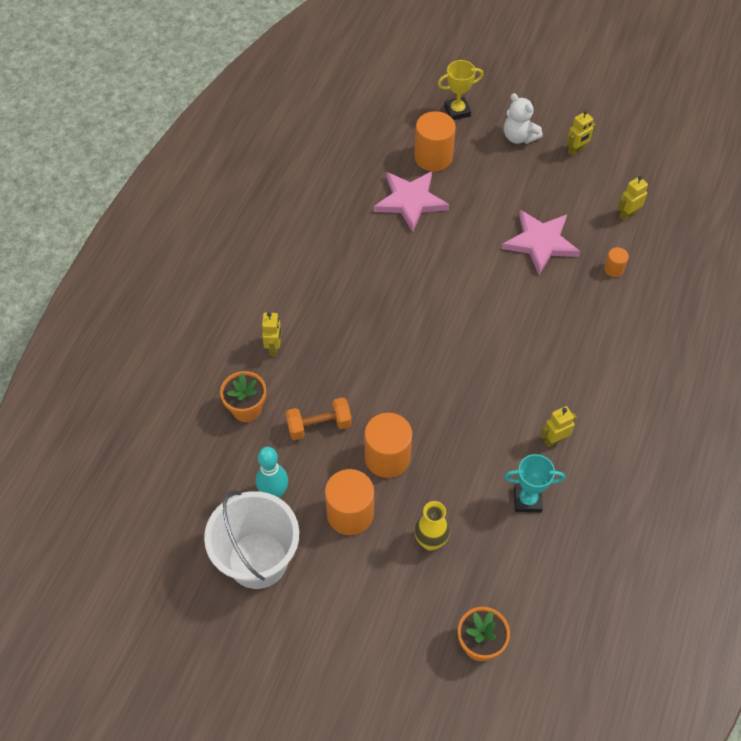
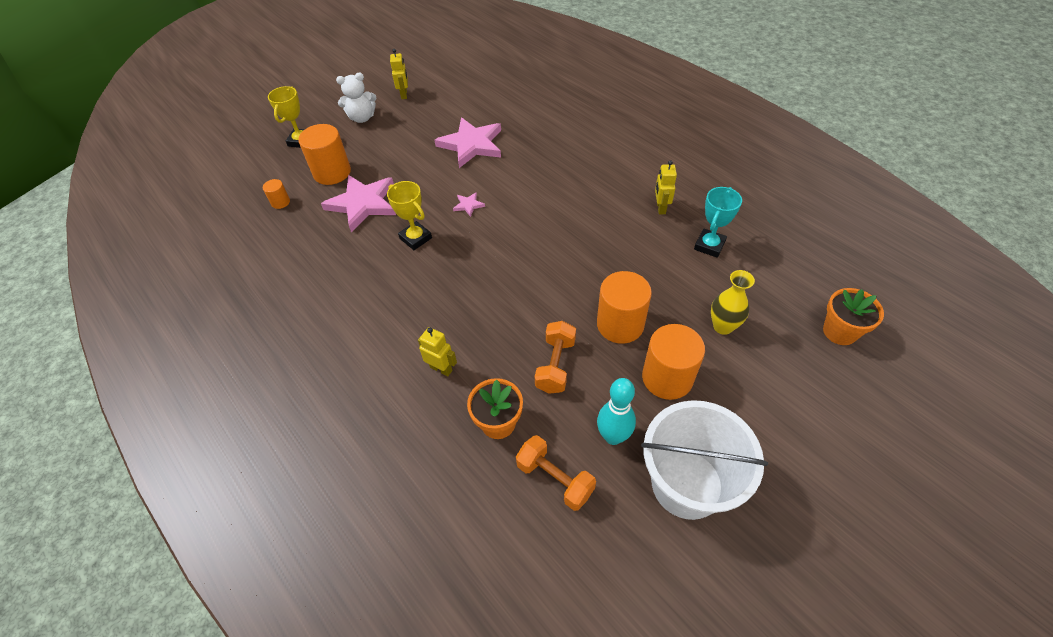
camera: 60 degrees left, 5 degrees down
(219, 467) = (555, 479): none -> orange dumbbell
(394, 261) = (415, 238): none -> yellow trophy
(458, 280) = (468, 205): none -> pink star
(614, 269) = (526, 117): orange cylinder -> orange cylinder (280, 202)
(627, 214) = (484, 92): yellow robot -> none

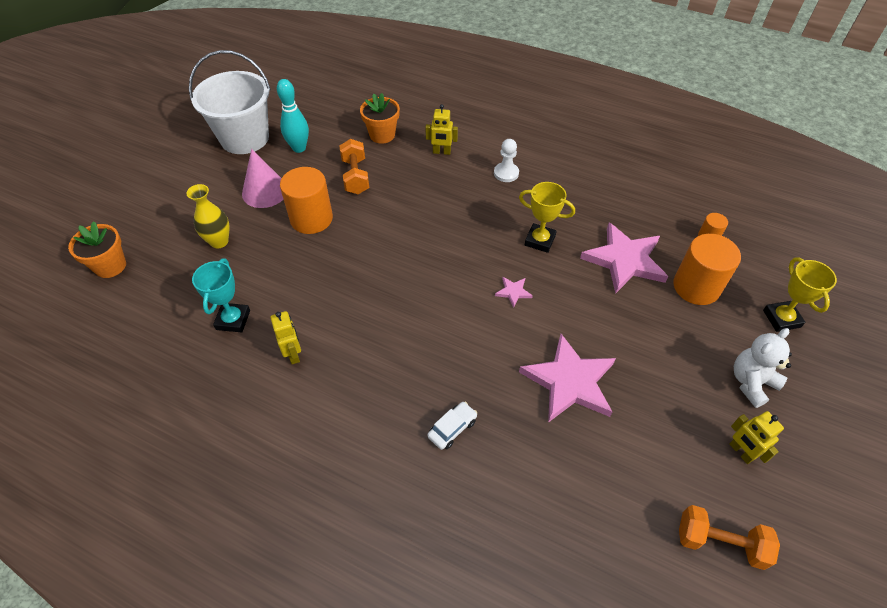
camera: 155 degrees right, 0 degrees up
(392, 316) = (506, 173): none -> white pawn
(555, 479) = (331, 119): orange dumbbell -> orange dumbbell (720, 542)
(562, 141) = (452, 428): none -> white car
(667, 378) = (265, 191): orange cylinder -> pink cone

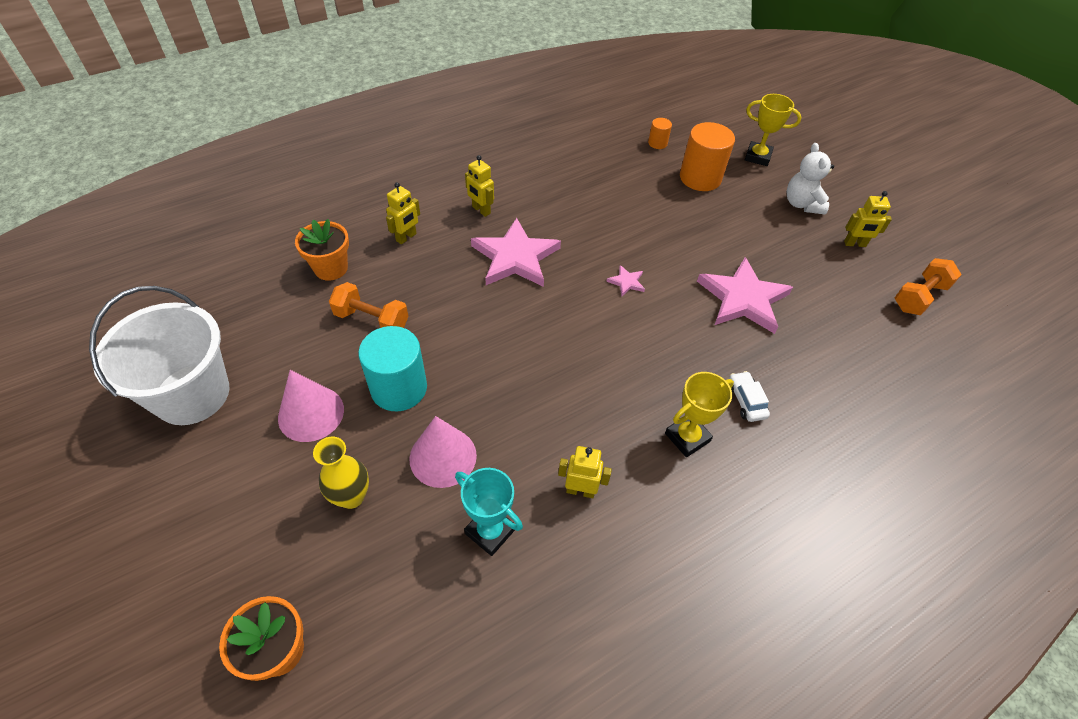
camera: 60 degrees left, 0 degrees up
(273, 268) = (443, 457): none -> pink cone
(299, 148) = (271, 348): turquoise bowling pin -> none
(311, 219) = (399, 388): orange cylinder -> turquoise cylinder
(506, 173) = (481, 210): white pawn -> yellow robot
(540, 240) = (582, 234): yellow trophy -> yellow trophy (687, 437)
(624, 260) = (644, 198): pink star -> pink star (515, 257)

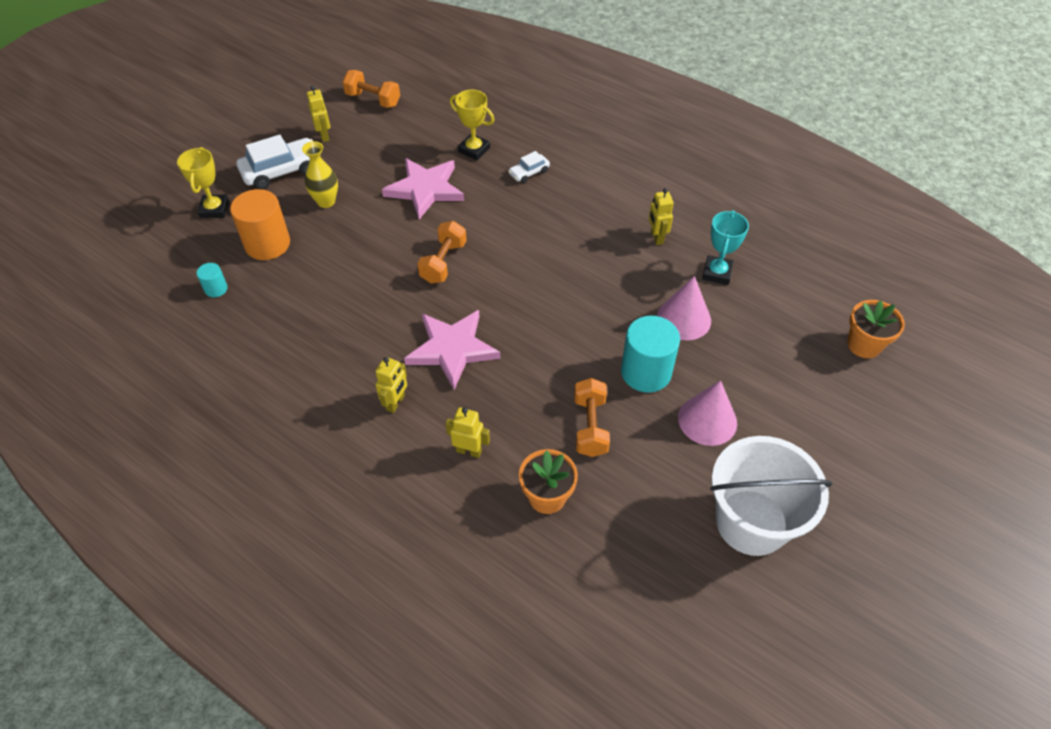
camera: 110 degrees left, 0 degrees up
(351, 496) = (750, 358): yellow vase -> yellow vase (326, 201)
(626, 282) = (443, 262): pink star -> orange dumbbell
(657, 143) = (216, 289): orange cylinder -> turquoise cylinder
(687, 437) = (579, 195): yellow trophy -> yellow trophy (474, 150)
(802, 204) = (281, 171): white teddy bear -> white car

